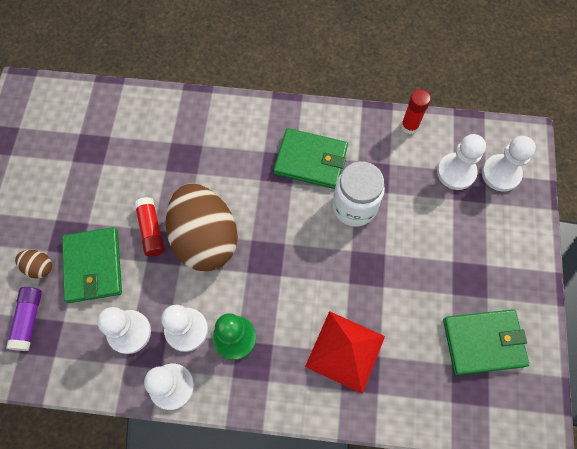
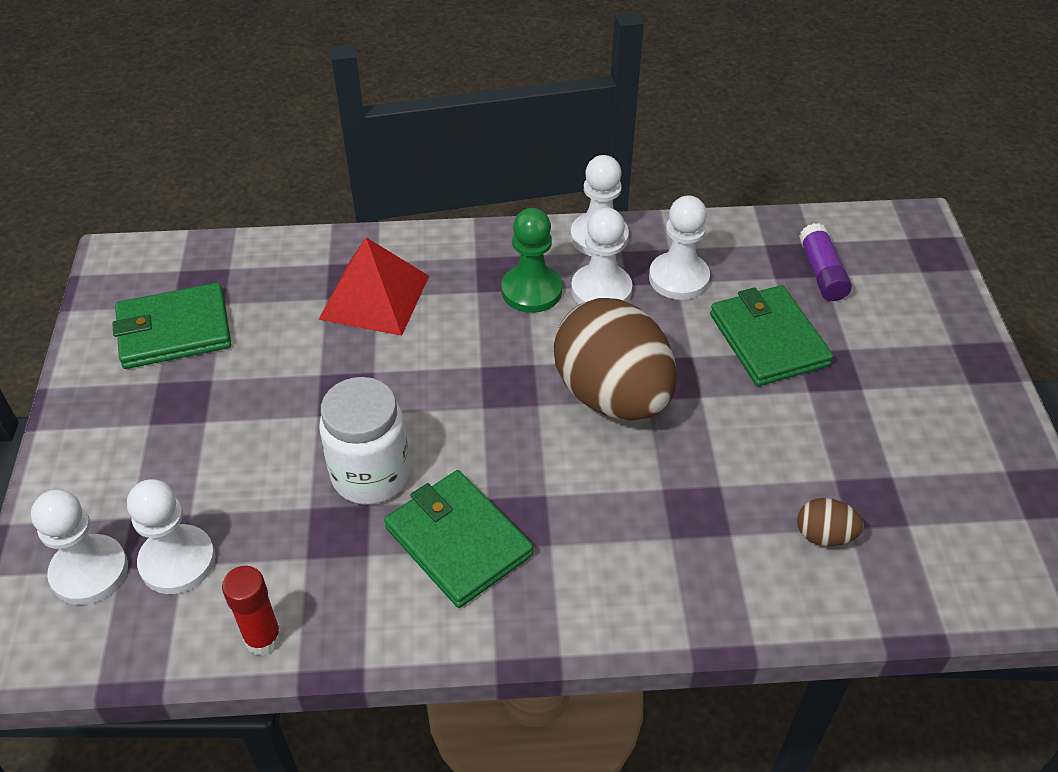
camera: 170 degrees right, 20 degrees down
(39, 267) = (846, 328): brown egg -> brown egg (824, 535)
(151, 230) = (703, 395): red glue stick -> none
(311, 160) = (458, 541): green wallet -> green wallet turned 45 degrees clockwise

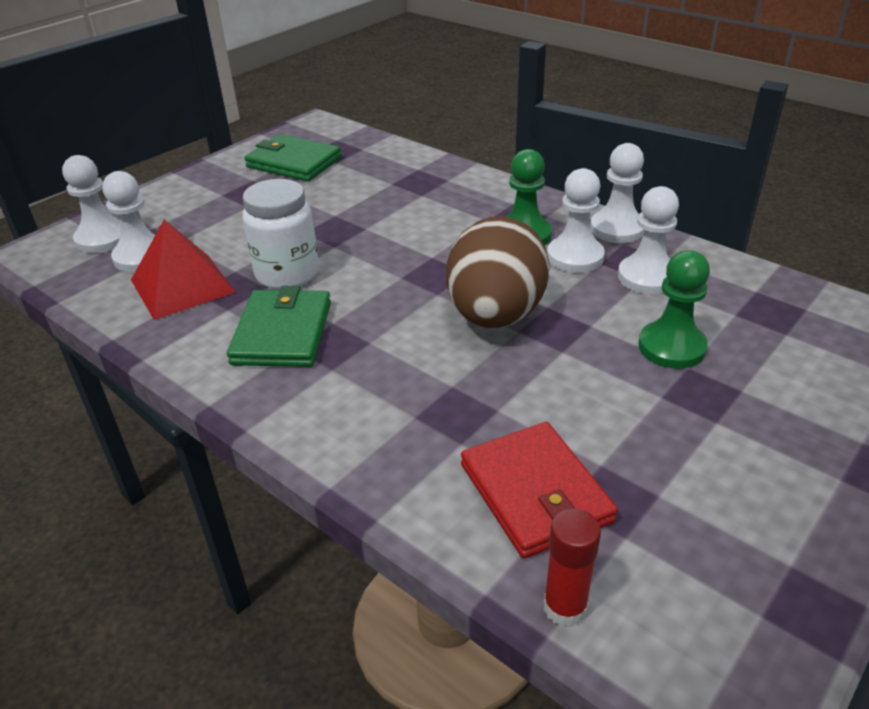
camera: 45 degrees right, 10 degrees down
(263, 638) = (121, 313): red glue stick -> red glue stick (565, 607)
(374, 297) = (420, 194): red pyramid -> red pyramid (182, 285)
(768, 339) = (671, 347): green wallet -> green pawn
(822, 272) = (787, 331): purple glue stick -> none
(824, 535) = (535, 493): brown egg -> red wallet

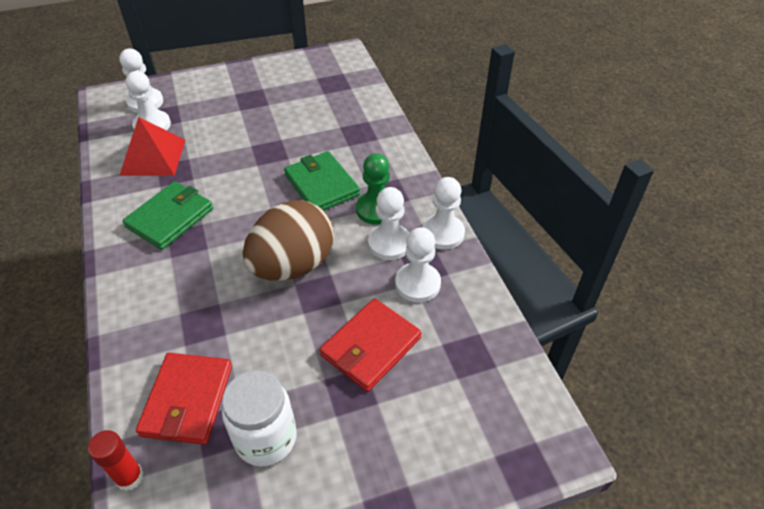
camera: 30 degrees right, 10 degrees up
(287, 274) = (212, 174): white jar -> white jar (266, 438)
(294, 162) = (298, 83): green wallet -> green wallet (322, 185)
(671, 347) = (371, 346): green pawn -> red wallet

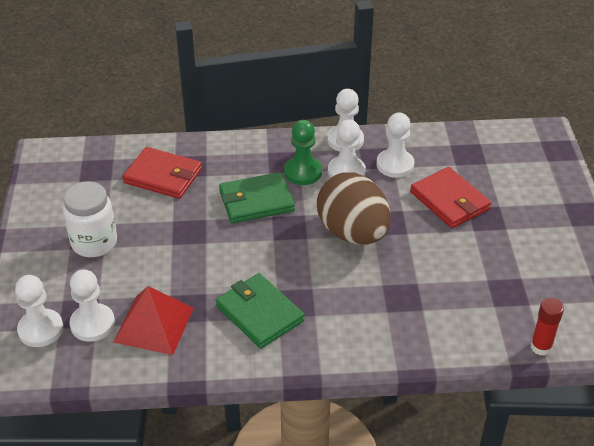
camera: 75 degrees left, 5 degrees down
(187, 400) = (478, 310): red wallet -> red wallet (163, 176)
(266, 438) = (519, 267): white jar -> white jar (94, 243)

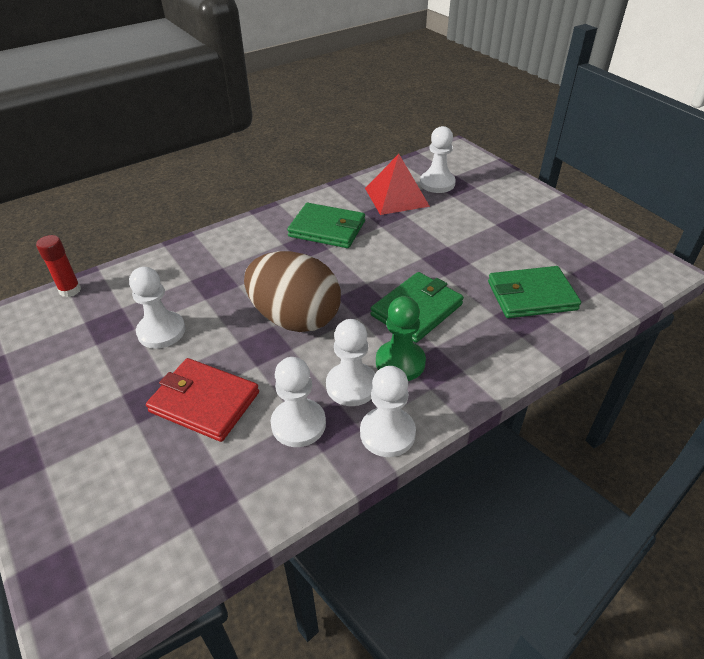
camera: 150 degrees right, 0 degrees up
(40, 329) = (465, 170): white pawn -> white pawn (161, 331)
(94, 243) = (507, 223): white jar -> none
(163, 176) = (531, 295): red wallet -> green wallet

